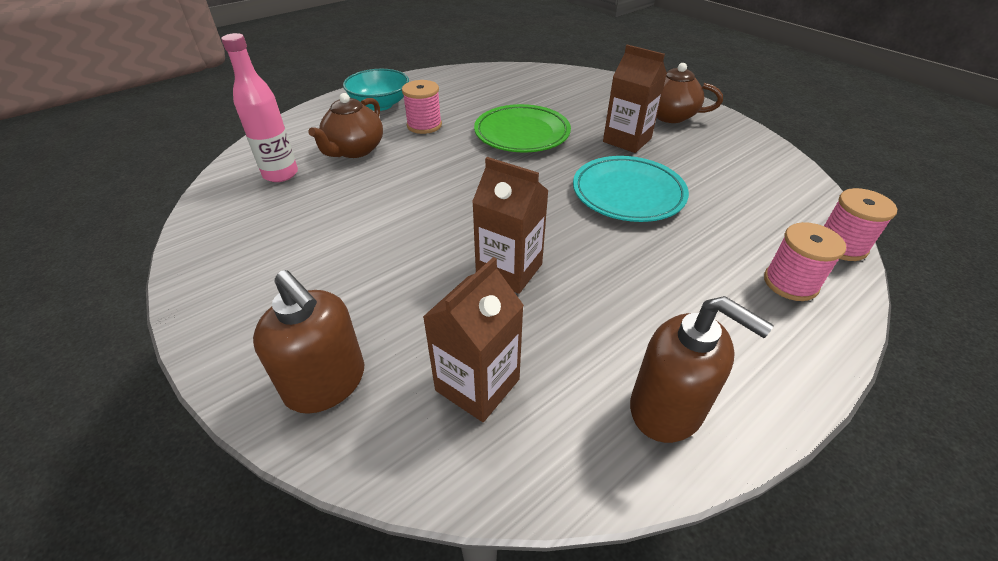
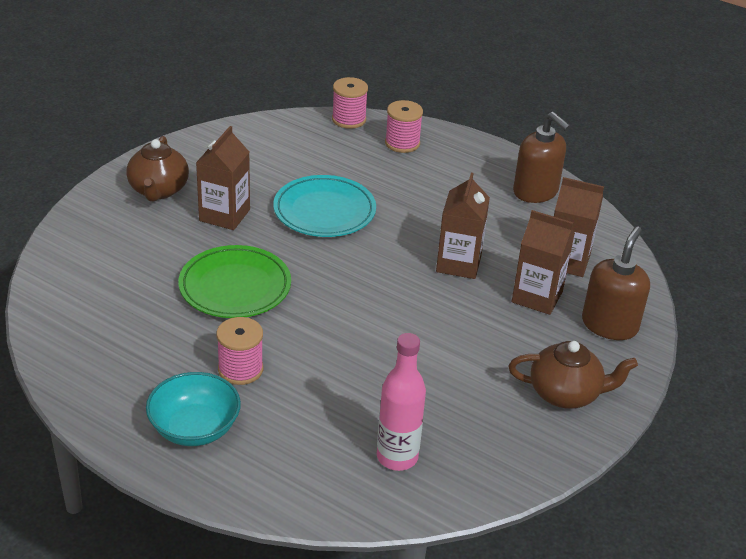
camera: 110 degrees left, 5 degrees down
(354, 150) = (321, 412): brown teapot -> brown teapot (565, 393)
(419, 323) = (537, 297): none -> brown carton
(667, 408) = (535, 192): brown soap dispenser -> brown soap dispenser turned 120 degrees clockwise

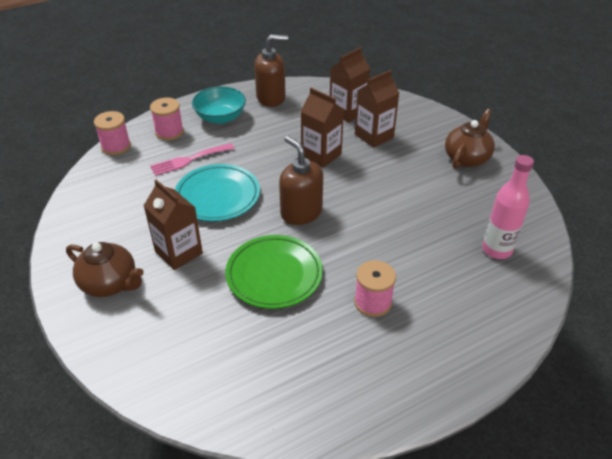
camera: 60 degrees left, 5 degrees up
(194, 428) = (427, 351): turquoise bowl -> turquoise bowl (220, 117)
(366, 172) = (189, 160): none -> pink fork
(609, 325) = (415, 119): brown soap dispenser -> brown soap dispenser (301, 212)

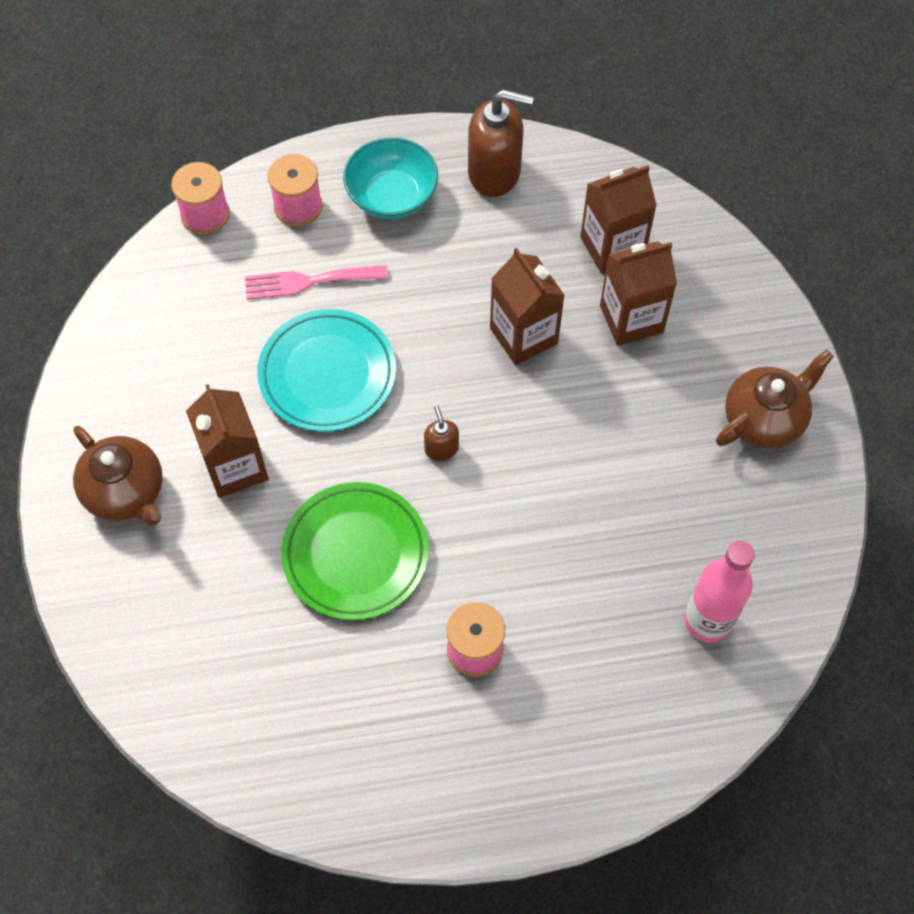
camera: 20 degrees right, 20 degrees up
(301, 212) = (441, 448): brown soap dispenser -> brown soap dispenser, size x0.48

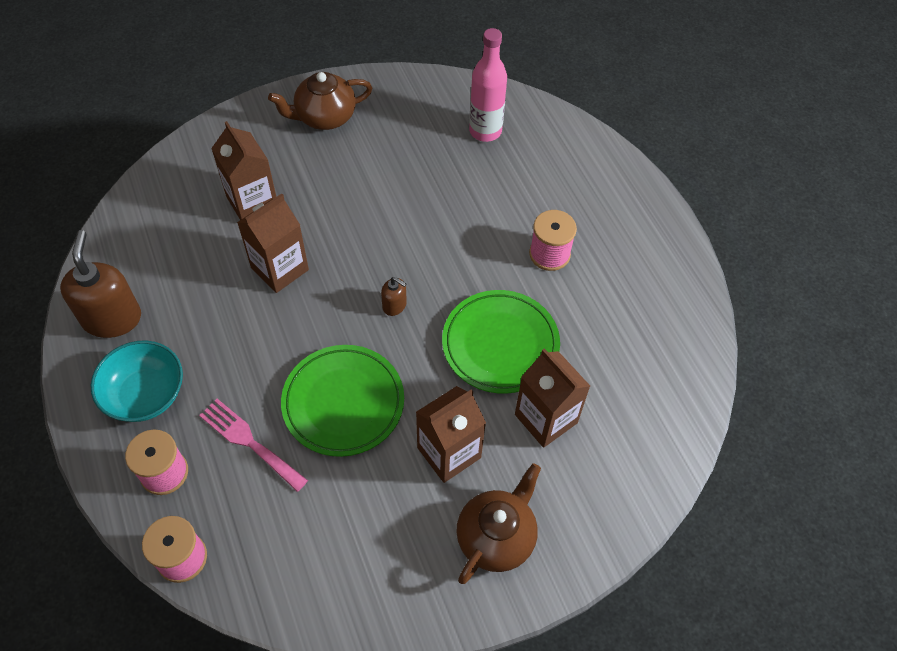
camera: 105 degrees left, 5 degrees down
(309, 281) = (249, 442): pink fork -> pink fork turned 150 degrees clockwise
(327, 374) = (343, 403): turquoise plate -> green plate
(441, 448) = (394, 305): brown soap dispenser -> brown soap dispenser turned 120 degrees counterclockwise
(612, 247) = (185, 223): brown carton -> brown carton (546, 418)
(764, 419) = (325, 117): brown teapot -> brown teapot turned 60 degrees counterclockwise

